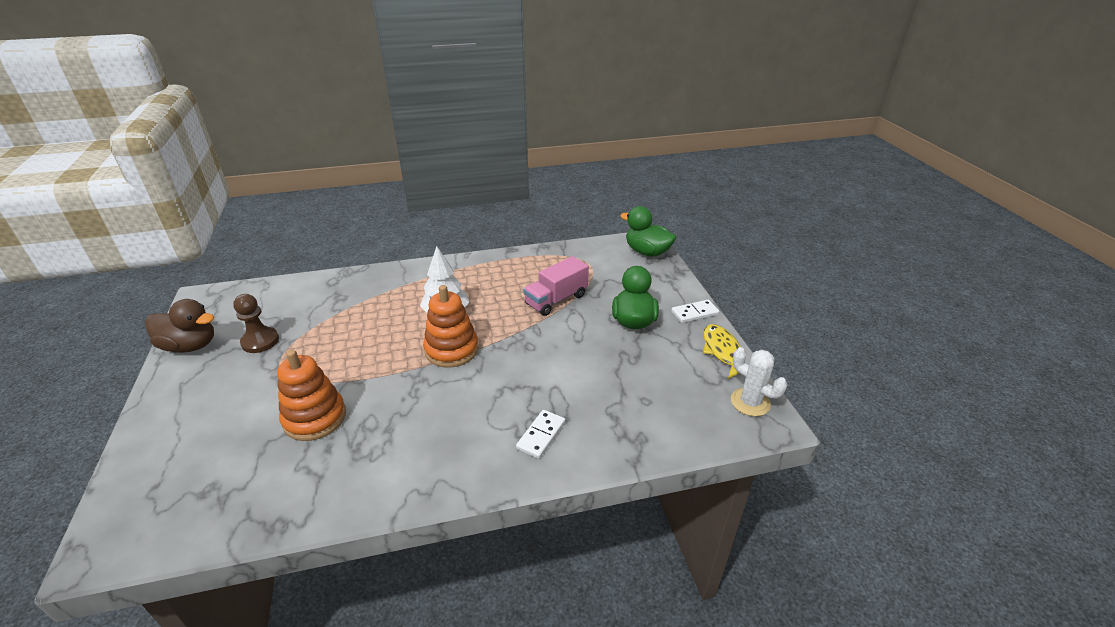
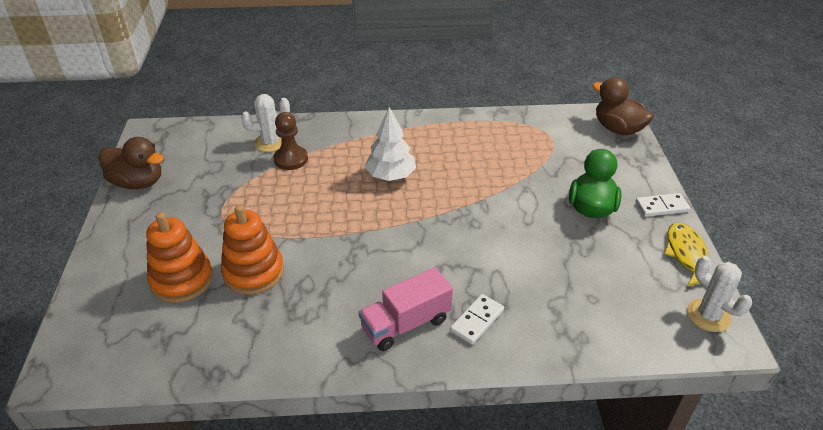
camera: 10 degrees right, 5 degrees up
(260, 341) = (204, 185): brown pawn -> brown pawn (291, 159)
(327, 294) = (270, 142): none -> white cactus
(451, 350) = (393, 217): orange stacking toy -> orange stacking toy (182, 280)
(556, 300) = (509, 174): pink truck -> pink truck (406, 324)
(647, 252) = (617, 129): green duck -> brown duck

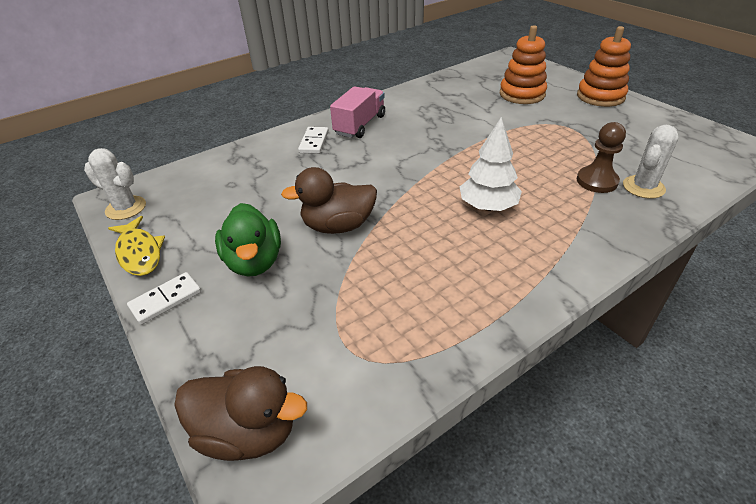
camera: 150 degrees right, 0 degrees up
(138, 182) = (662, 119): brown duck -> brown duck (338, 226)
(253, 272) = (488, 111): orange stacking toy -> orange stacking toy (600, 96)

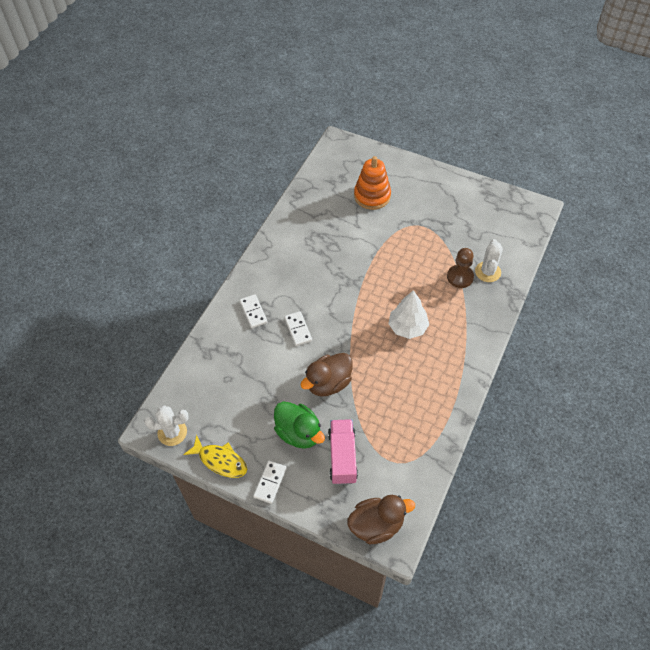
camera: 30 degrees left, 15 degrees up
(348, 168) = (298, 329): none -> white domino
(360, 125) = (274, 279): pink truck -> pink truck (342, 457)
(600, 96) = (428, 179): orange stacking toy -> none

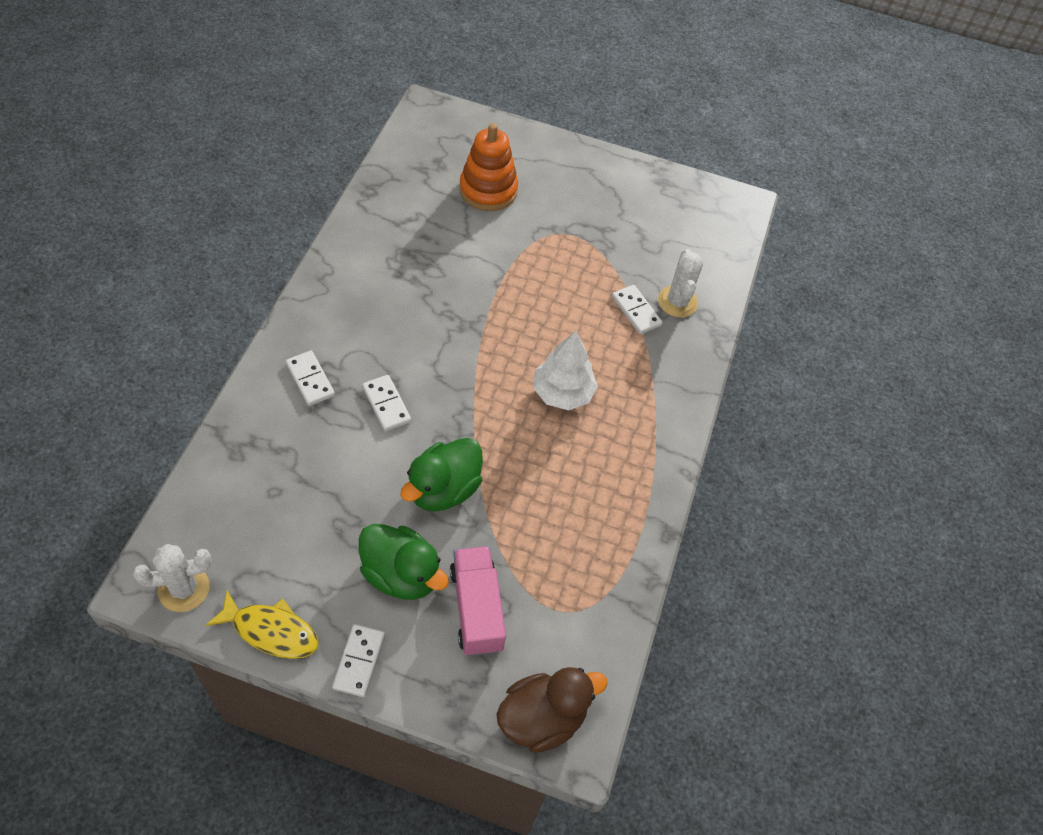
camera: 15 degrees left, 0 degrees up
(328, 383) = (443, 489): brown duck -> green duck
(460, 277) = (636, 311): brown pawn -> white domino

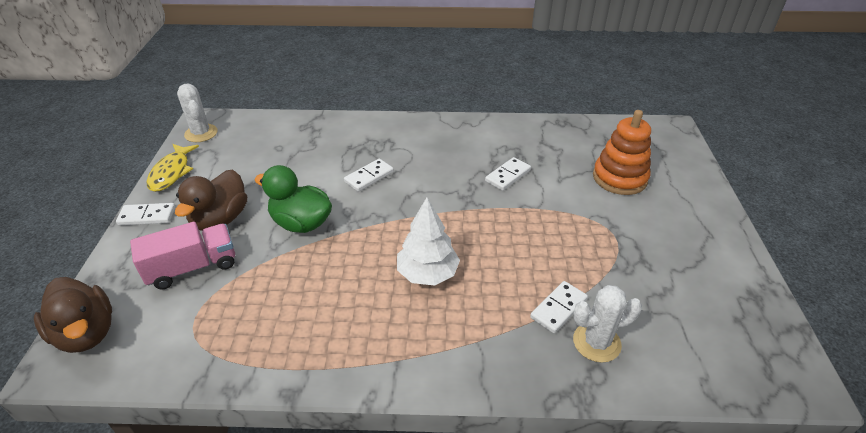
camera: 80 degrees right, 15 degrees down
(310, 380) = (375, 139): white domino -> white domino (507, 175)
(401, 574) = (220, 219): green duck -> brown duck

